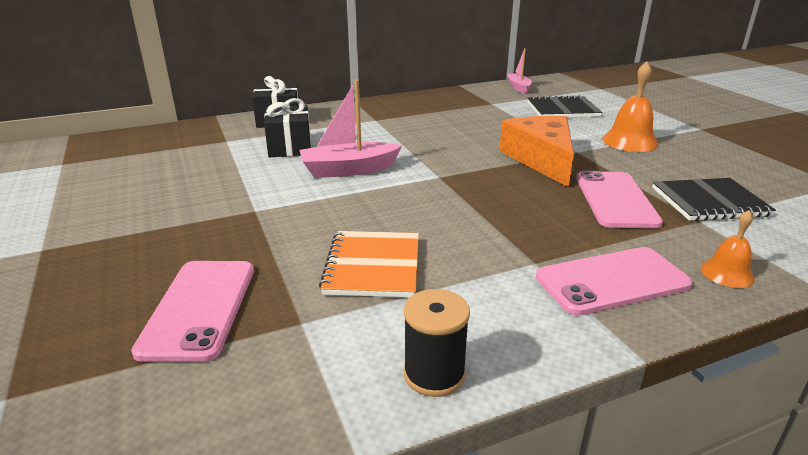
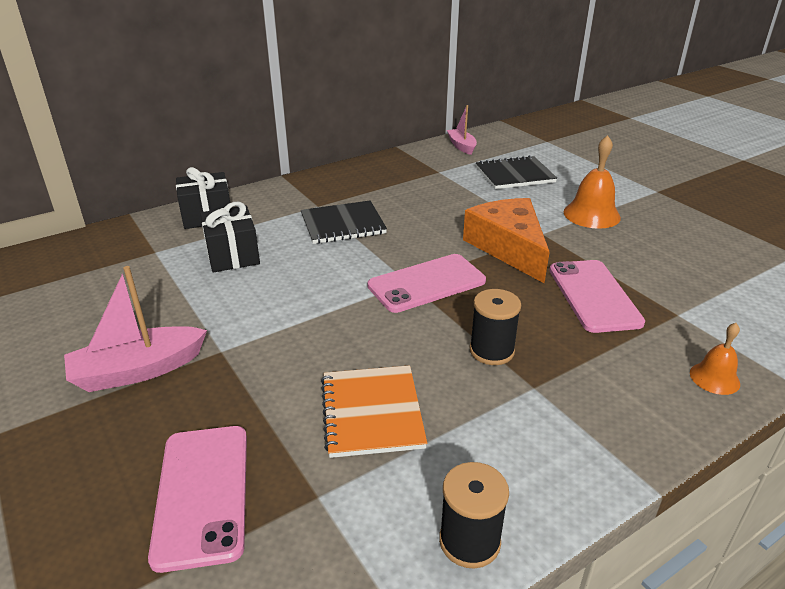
camera: 10 degrees left, 5 degrees up
(348, 170) = (308, 282): pink boat -> pink boat (138, 370)
(502, 232) = (491, 351): none -> black spool
(612, 281) = (612, 401): pink phone -> pink phone (427, 283)
(709, 202) = (682, 289): black notebook -> black notebook (343, 224)

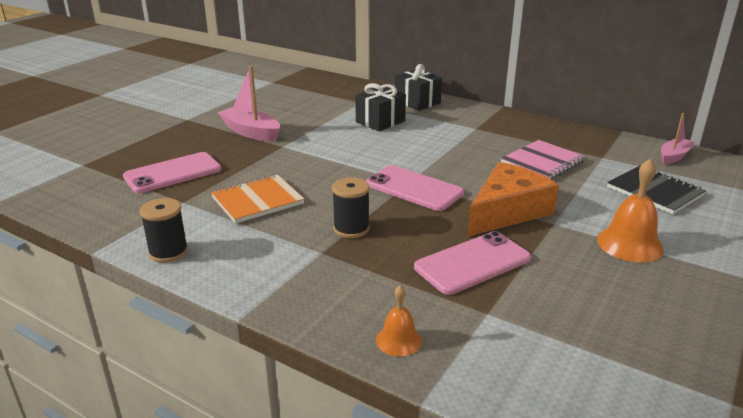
camera: 65 degrees right, 5 degrees down
(343, 224) = (460, 142): black notebook -> none
(425, 199) = (542, 162): none -> pink notebook

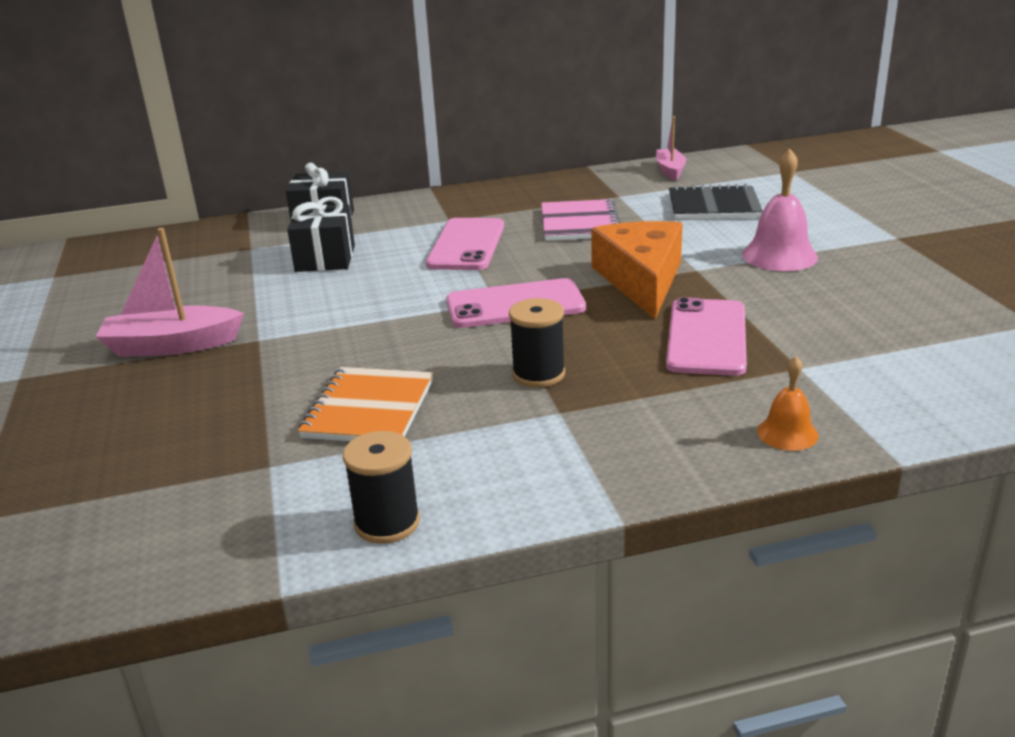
camera: 45 degrees left, 0 degrees up
(173, 173) = (168, 446): pink phone -> pink phone (466, 245)
(629, 244) = (779, 255): orange bell -> pink bell

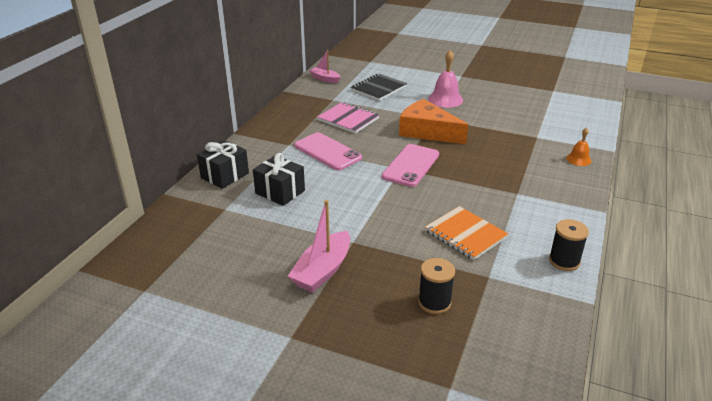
camera: 55 degrees left, 5 degrees up
(538, 374) = (482, 185): black spool -> black spool (434, 302)
(706, 337) = (494, 141): pink phone -> none

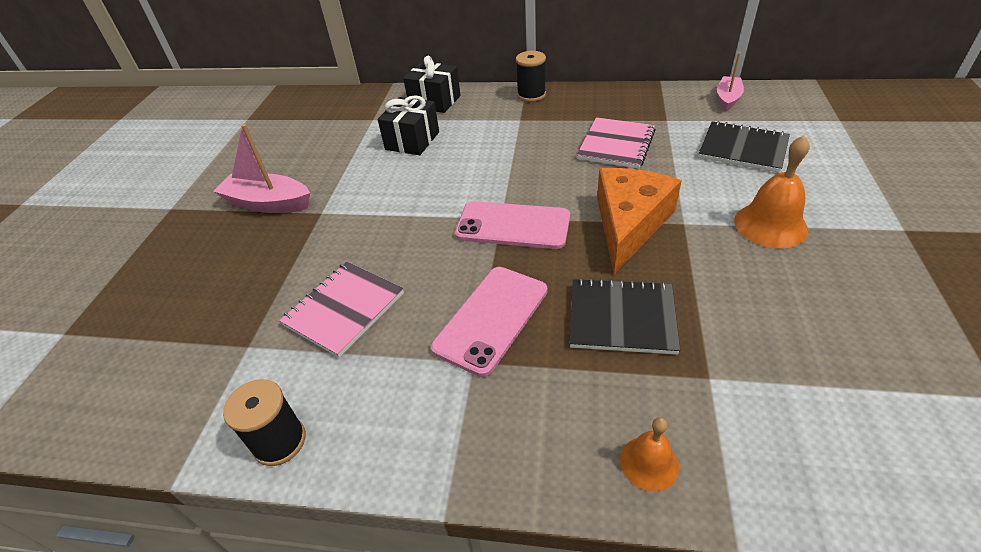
camera: 80 degrees right, 10 degrees up
(327, 152) = (516, 150): pink phone -> pink phone (491, 319)
(434, 302) = (202, 299): black spool -> black spool (531, 95)
(445, 99) = (770, 225): pink bell -> orange bell
(465, 234) = (344, 309): orange notebook -> pink notebook
(497, 148) = (622, 318): none -> black notebook

